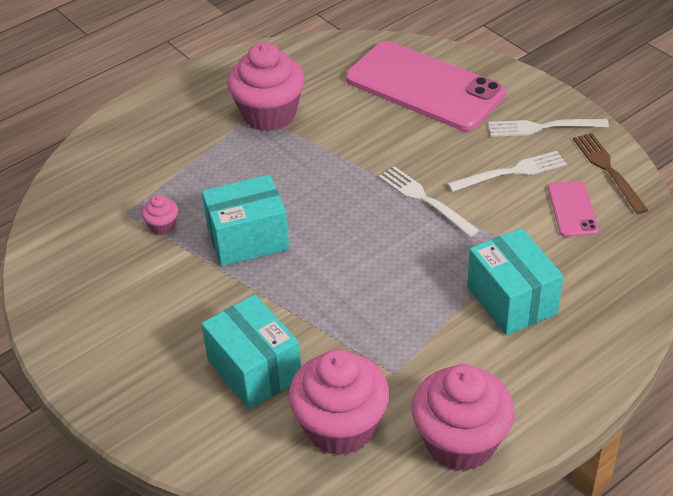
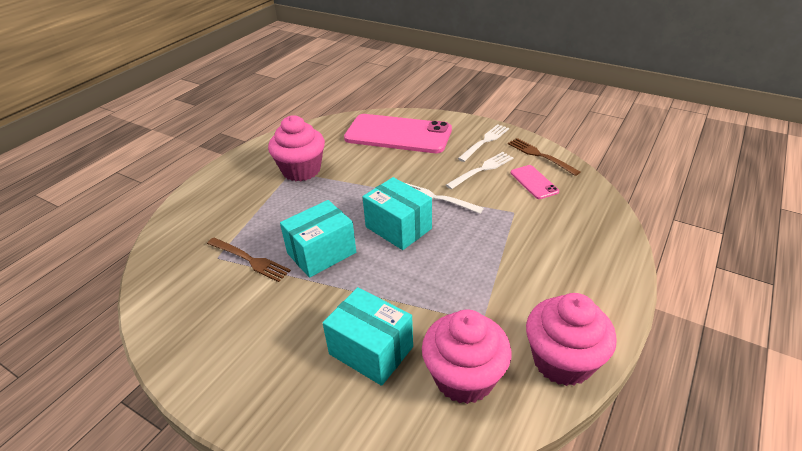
camera: 20 degrees left, 5 degrees down
(162, 226) = (250, 260): pink cupcake -> brown fork
(511, 300) = (532, 247): turquoise box -> turquoise box (398, 228)
(542, 127) = (485, 141): white fork -> white fork turned 150 degrees clockwise

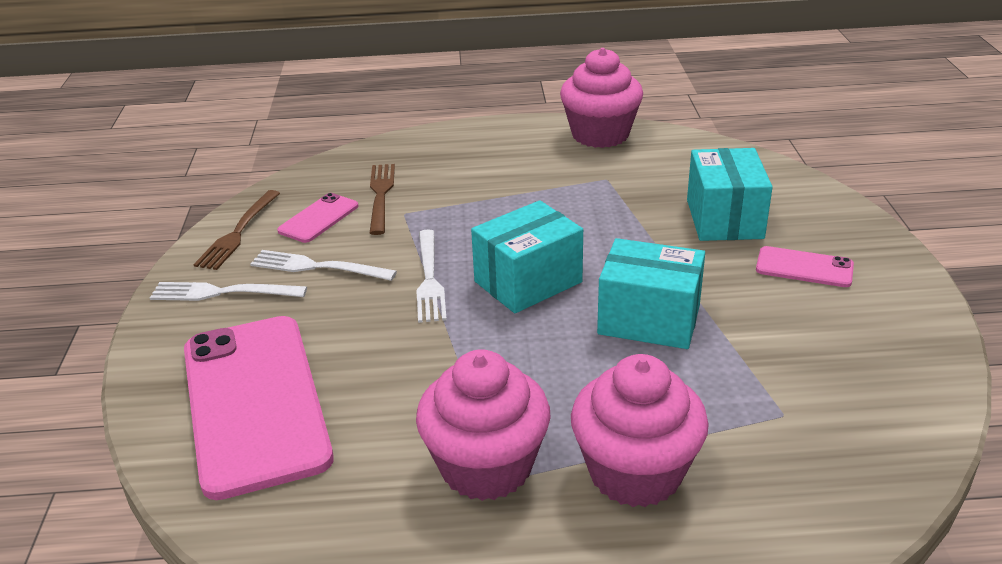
camera: 125 degrees left, 5 degrees down
(250, 260) = (743, 376): brown fork -> brown fork (380, 195)
(283, 350) = (804, 267): none -> pink phone
(398, 228) = (528, 282): turquoise box -> turquoise box turned 45 degrees clockwise
(464, 377) = (680, 167): pink cupcake -> pink cupcake (635, 472)

